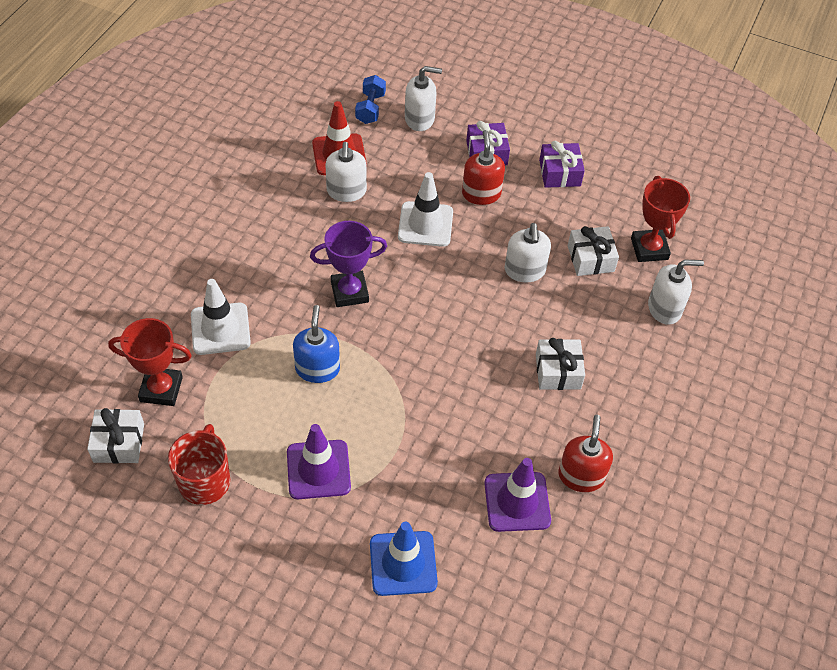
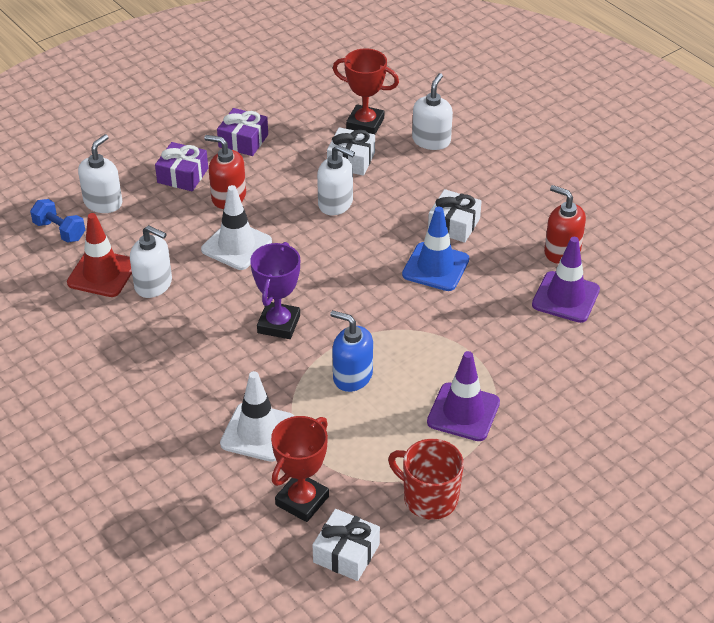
camera: 60 degrees left, 10 degrees down
(403, 563) = (587, 388): blue traffic cone -> blue traffic cone (435, 267)

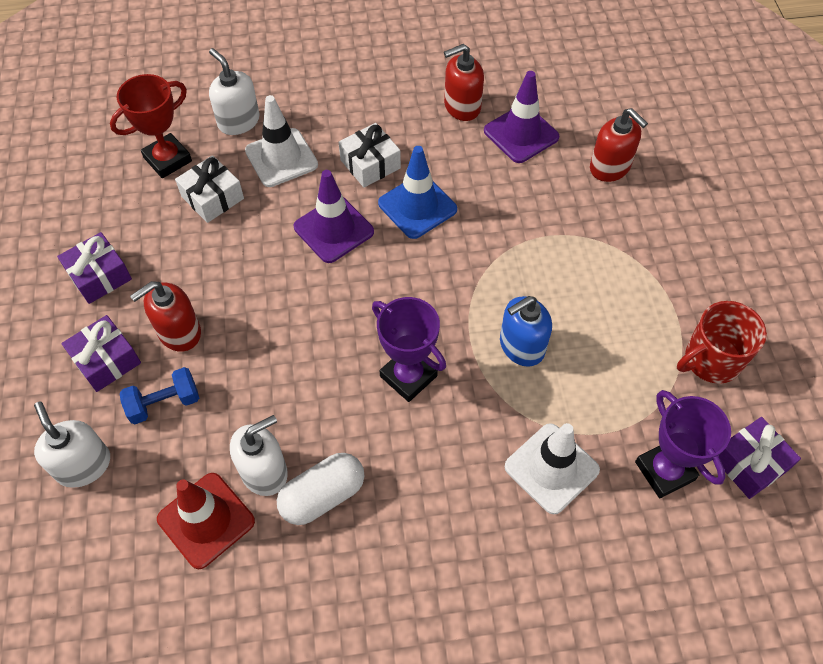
camera: 60 degrees left, 15 degrees up
(59, 231) = (94, 537): blue dumbbell -> blue dumbbell (164, 403)
(155, 320) = (323, 495): none -> white capsule
(236, 245) = (262, 360): white traffic cone -> white traffic cone (281, 158)
(302, 500) = (664, 471): red trophy -> purple trophy
(335, 203) = (267, 241): white soap dispenser -> none
(346, 553) = (749, 463): white gift -> purple gift
(463, 412) = (618, 280): purple traffic cone -> purple traffic cone (333, 229)
(580, 366) = (610, 167): none -> red soap dispenser

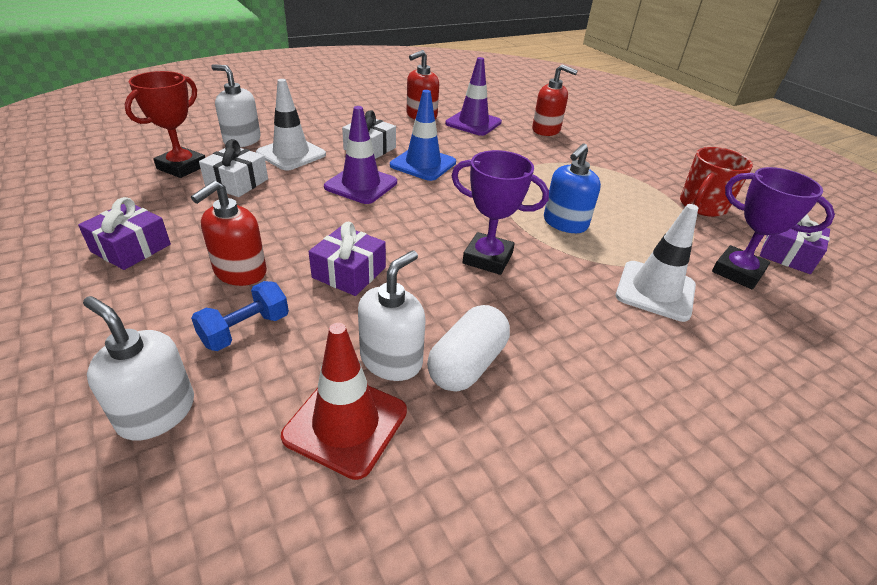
camera: 25 degrees left, 20 degrees down
(106, 360) = (160, 310): purple gift -> purple gift (349, 272)

